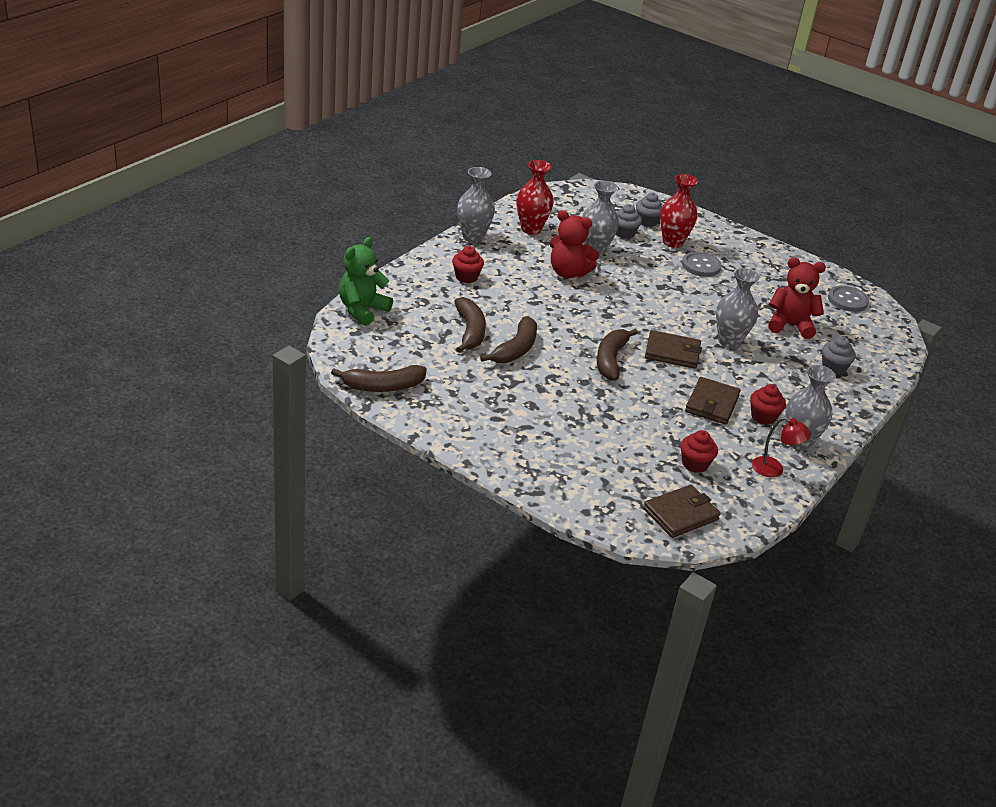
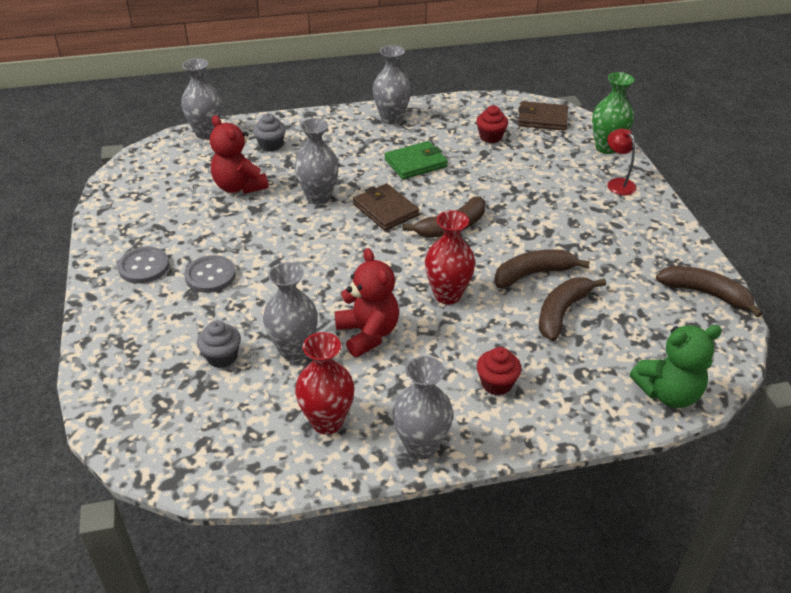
camera: 135 degrees left, 5 degrees up
(584, 505) = (606, 147): none -> green vase
(647, 221) = (165, 361): grey cupcake -> none
(672, 242) = (187, 317): red vase -> red vase (447, 295)
(712, 404) = (415, 163): brown wallet -> green wallet
(763, 417) = (390, 141): red cupcake -> none
(774, 469) = (437, 114): red lamp -> red lamp (617, 183)
(847, 300) = (144, 183): grey button -> grey button (144, 267)
(893, 356) = (206, 133): none -> grey vase

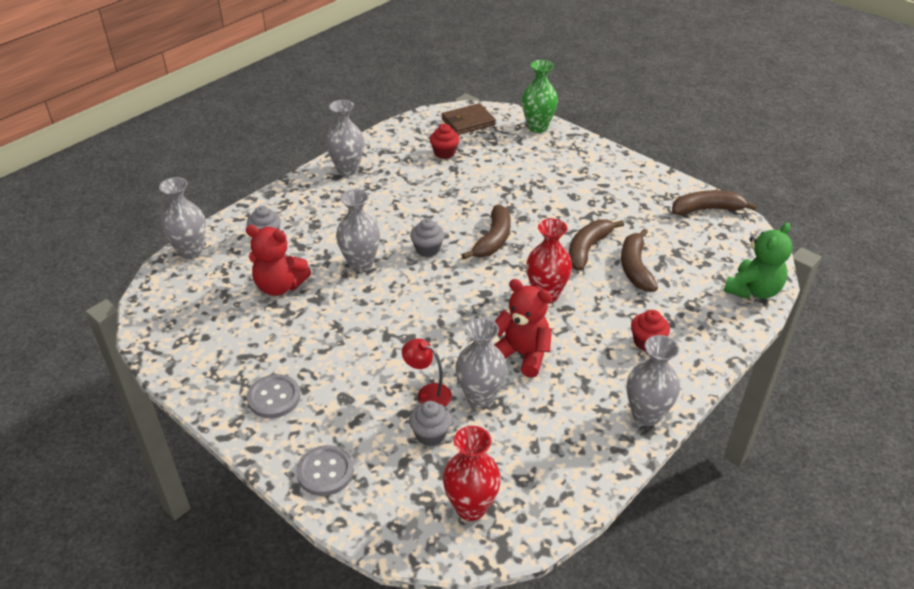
camera: 35 degrees left, 0 degrees up
(210, 275) = (343, 374): grey button -> grey button (325, 472)
(327, 422) = (565, 436): red vase -> red vase (471, 507)
(385, 210) = (427, 249): brown wallet -> grey cupcake
(415, 163) = (409, 200): green wallet -> none
(617, 183) = (573, 152): red lamp -> red lamp (428, 393)

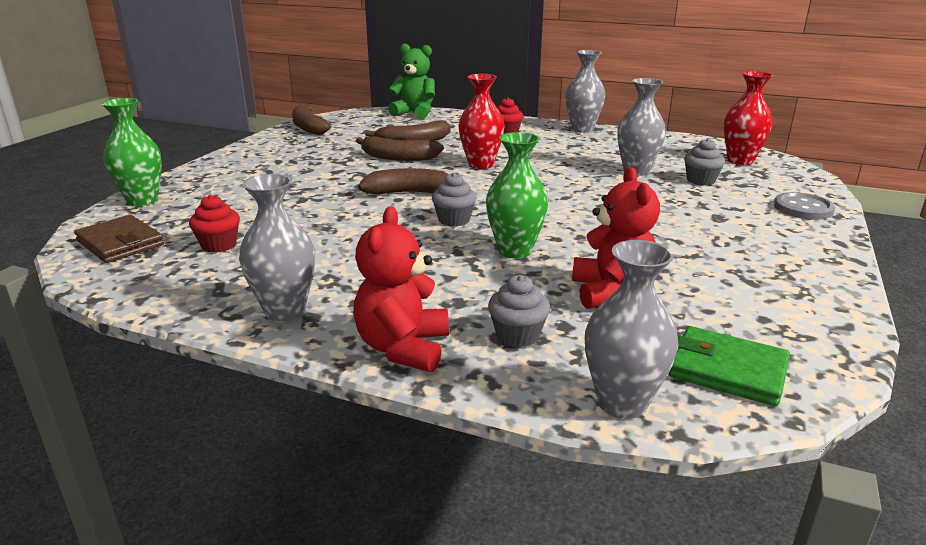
camera: 110 degrees left, 15 degrees down
(180, 296) = (727, 370): none -> green wallet
(274, 397) = (773, 249): grey button -> none
(361, 264) = (515, 251): grey vase -> green vase
(428, 393) = (660, 188): red lamp -> none
(522, 354) = (569, 164): red teddy bear -> red teddy bear (403, 348)

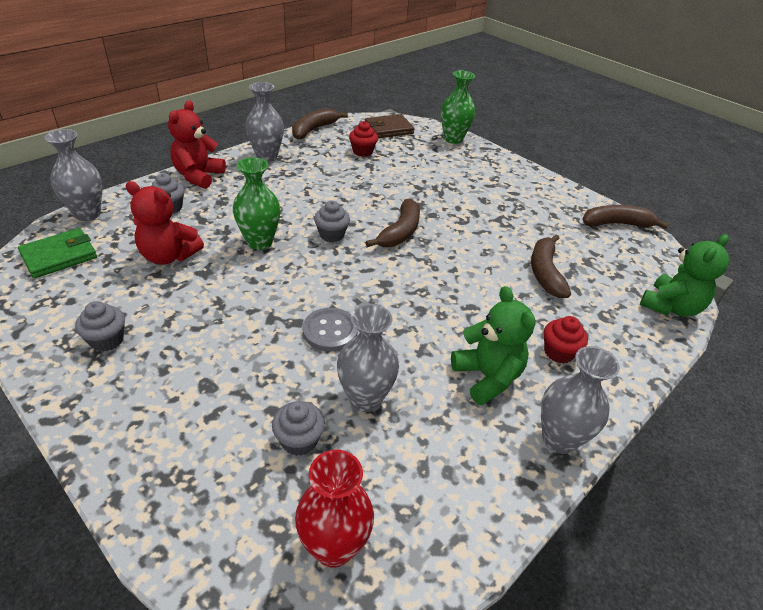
camera: 110 degrees right, 15 degrees up
(398, 157) = (496, 249): brown banana -> brown banana (314, 129)
(403, 348) = (198, 176): red teddy bear -> red teddy bear turned 105 degrees counterclockwise
(481, 164) = (450, 291): red vase -> none
(560, 146) = (487, 377): none -> green teddy bear
(761, 273) = (107, 340): none -> grey cupcake
(803, 208) = (159, 478): grey button -> grey button (330, 331)

